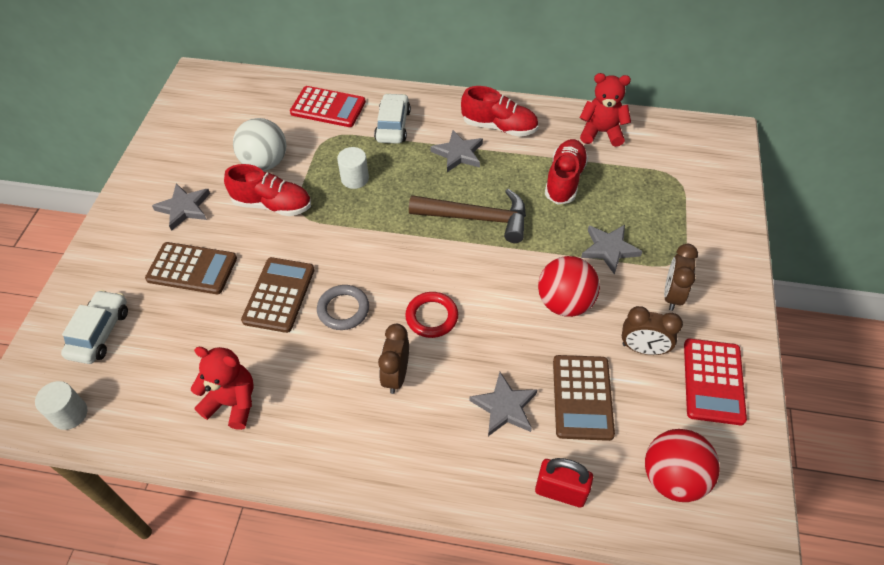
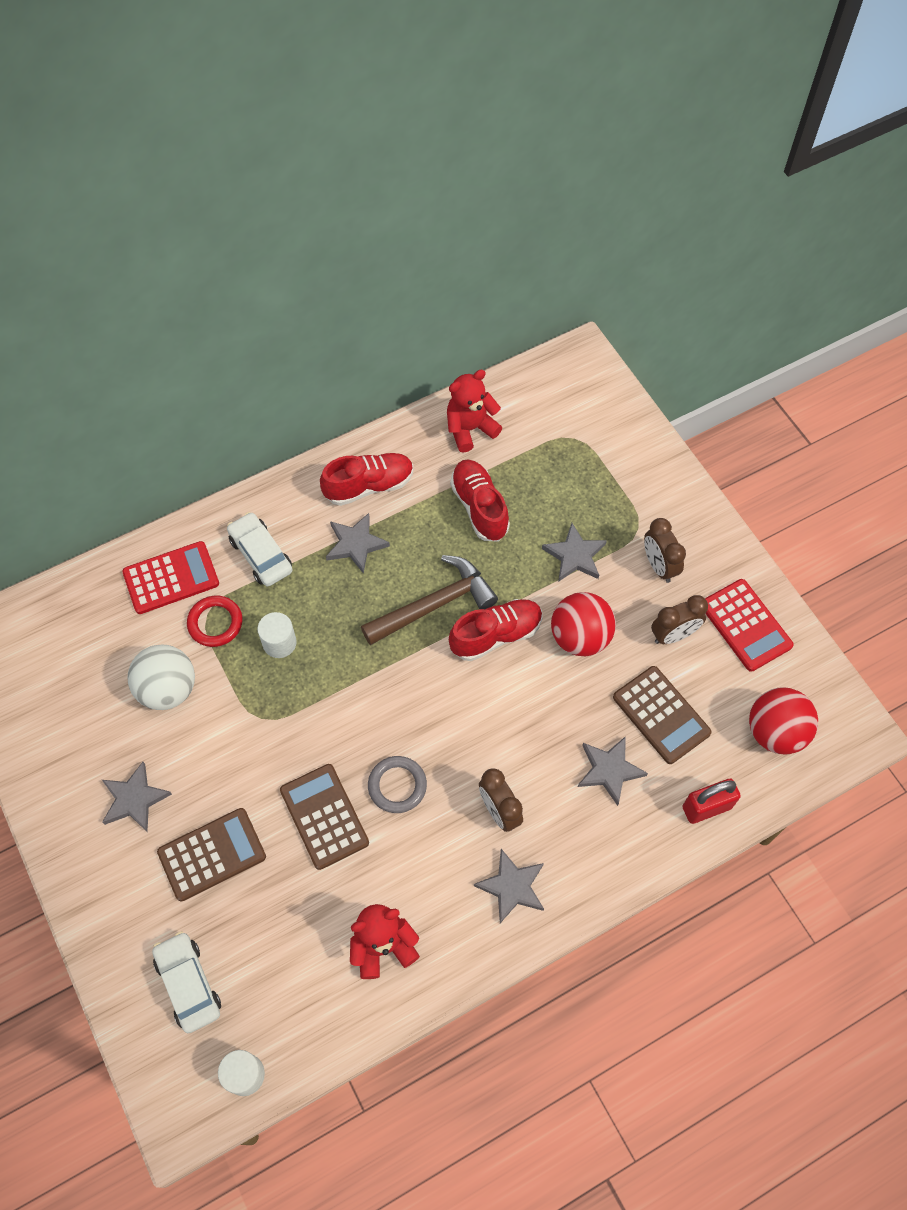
camera: 40 degrees left, 10 degrees up
(272, 205) = (224, 730): red shoe -> red shoe (496, 635)
(356, 432) = (512, 887): none -> grey star
(432, 317) = (481, 734): red ring -> red ring (215, 623)

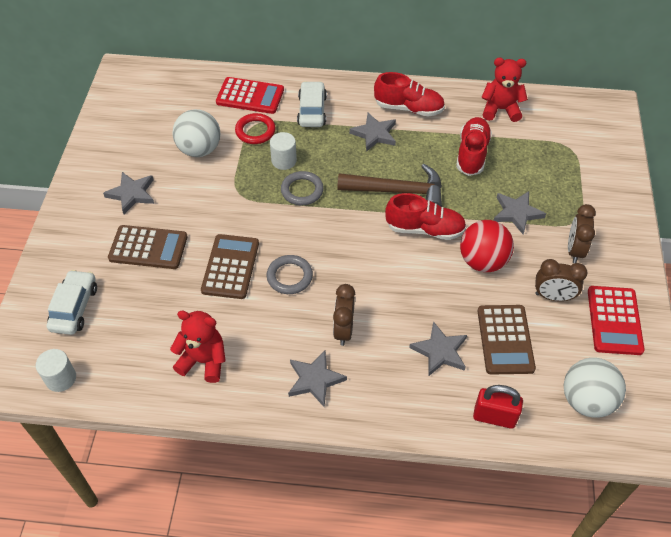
camera: 35 degrees right, 10 degrees down
(330, 669) = (302, 190): none -> grey ring
(775, 731) = (586, 400): red ball -> white ball

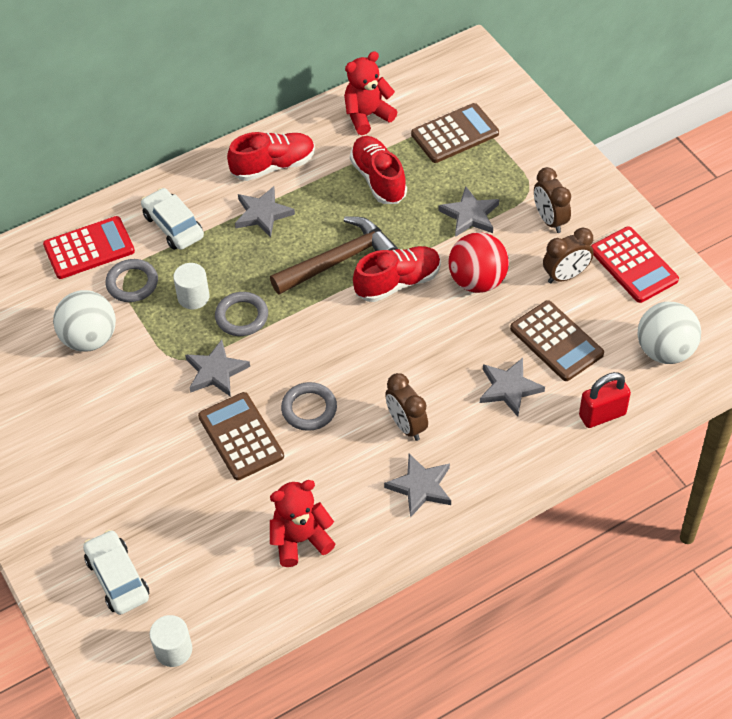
camera: 35 degrees left, 0 degrees up
(132, 194) = (61, 430): grey star -> grey star (216, 371)
(148, 248) = (136, 472): brown calculator -> brown calculator (455, 134)
(255, 131) = (132, 283): red ring -> grey ring

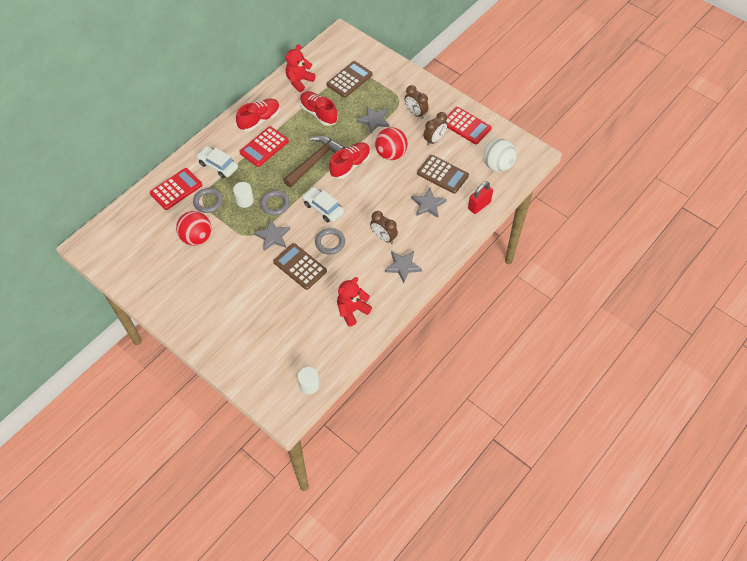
camera: 20 degrees left, 5 degrees up
(89, 339) = (197, 237): white ball -> red ball
(117, 578) = (264, 357): white car -> white car (323, 208)
(262, 214) = (264, 147): grey star -> red calculator

